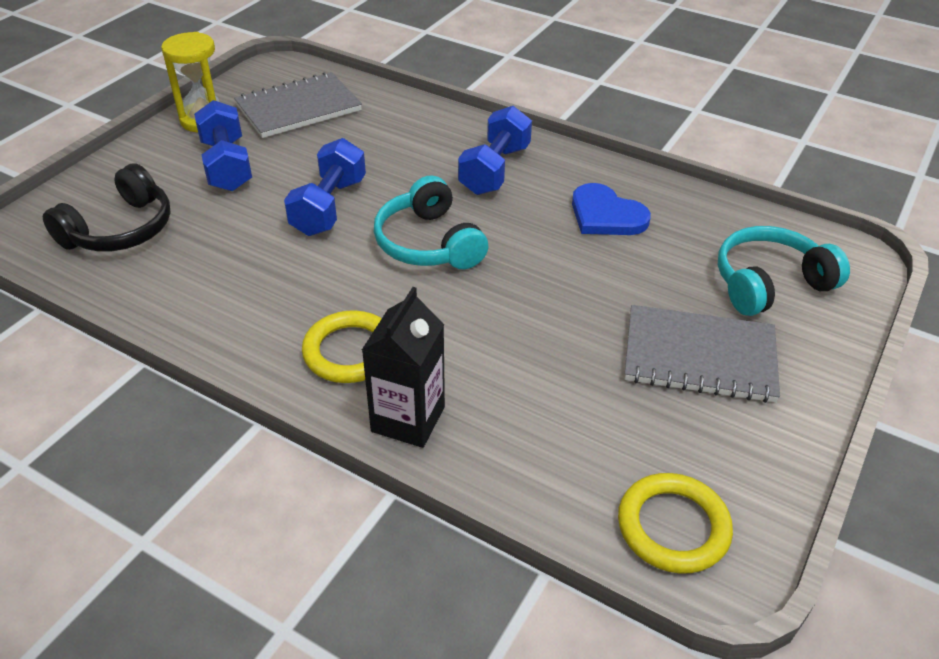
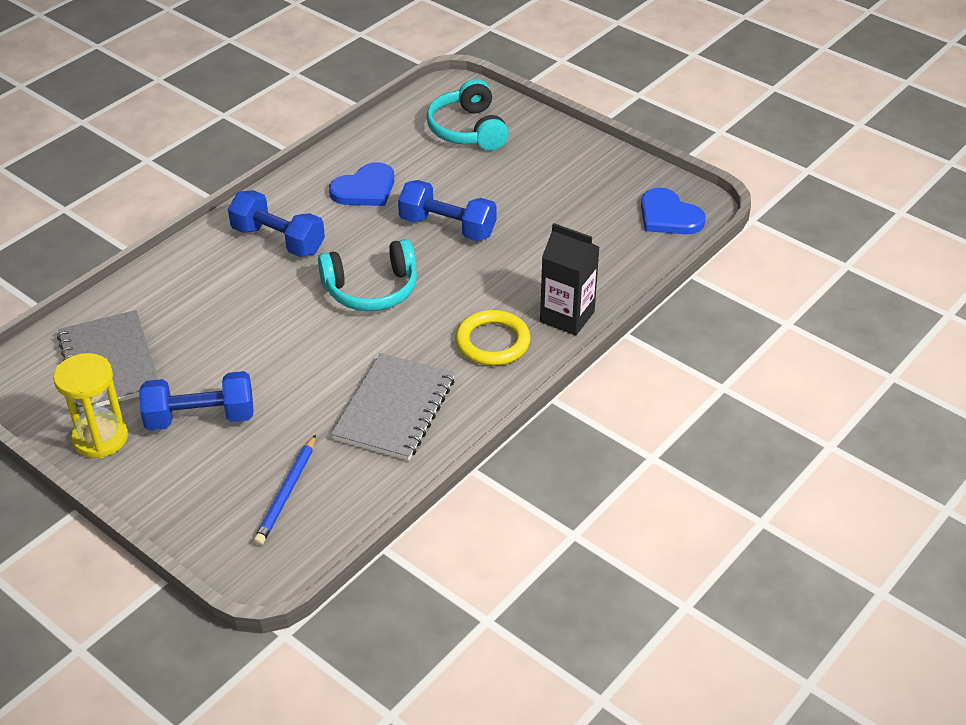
camera: 80 degrees left, 0 degrees up
(120, 229) = (286, 493): black headphones -> blue pencil
(329, 207) = (298, 347): blue dumbbell -> blue dumbbell (447, 227)
(673, 527) = (668, 216): yellow ring -> blue heart
(699, 357) = (533, 176): grey notebook -> grey notebook (395, 409)

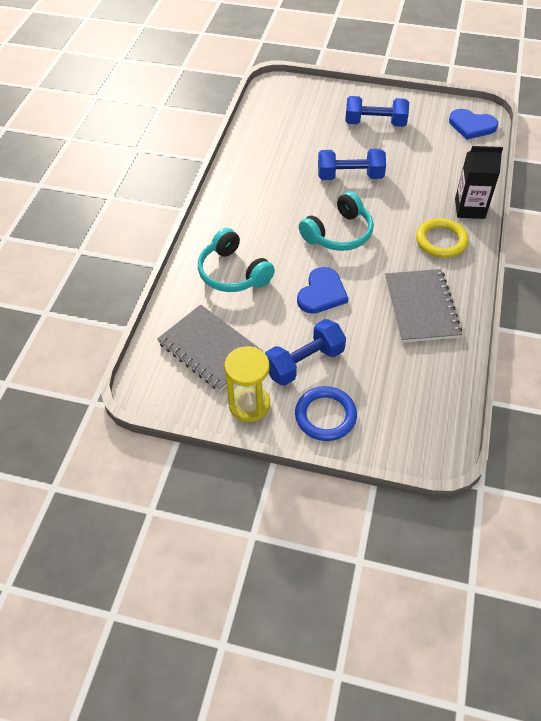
camera: 25 degrees left, 10 degrees up
(172, 483) = (325, 416): none -> blue ring
(278, 240) = (250, 222): blue dumbbell -> blue dumbbell (375, 123)
(286, 493) = (403, 390): blue pencil -> none
(365, 189) = (277, 168): blue heart -> blue heart (322, 293)
(468, 130) = (308, 109): turquoise headphones -> turquoise headphones (233, 273)

